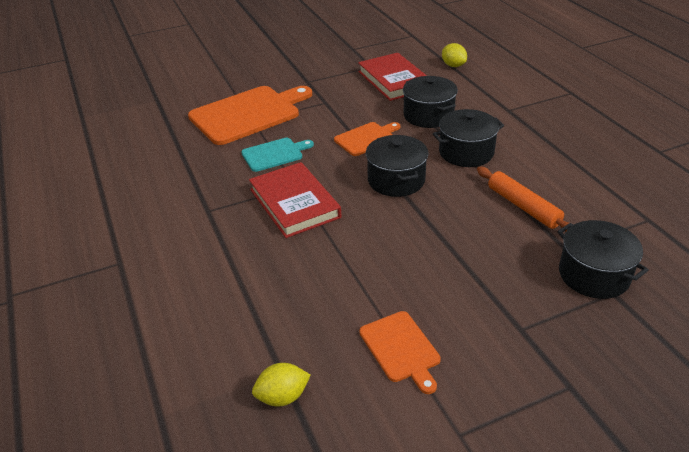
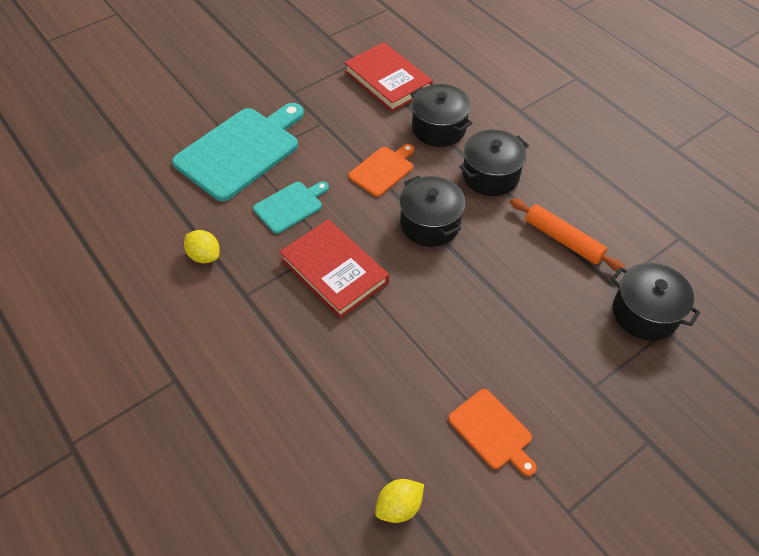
camera: 15 degrees left, 15 degrees up
(248, 114) = (241, 151): orange cutting board -> turquoise cutting board
(453, 65) = (446, 51): yellow lemon -> yellow lemon (204, 256)

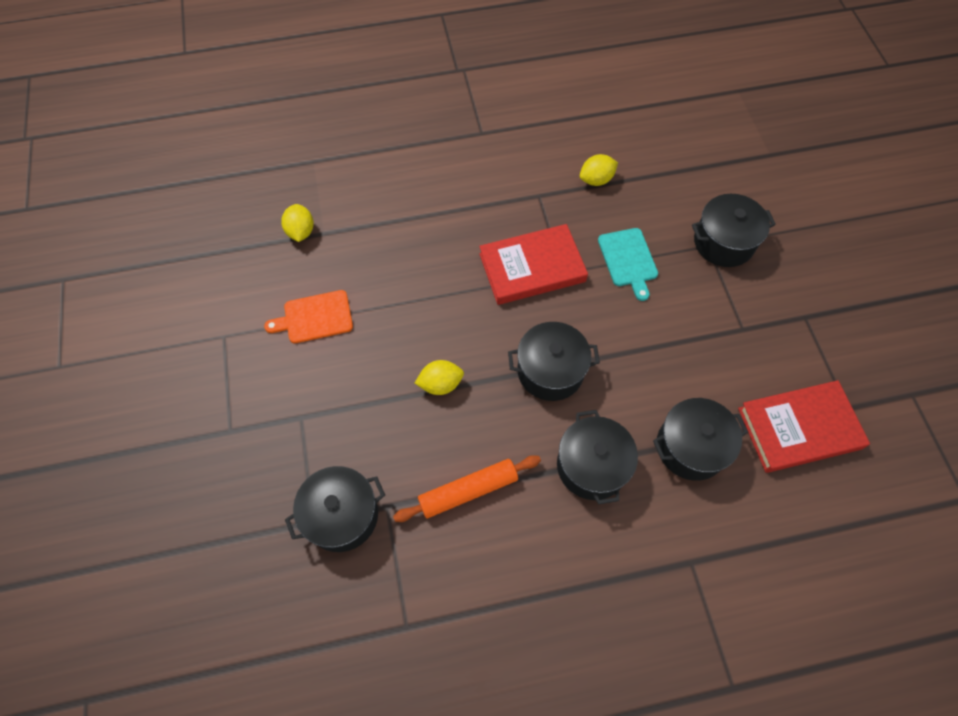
camera: 115 degrees right, 10 degrees up
(241, 151) = (723, 242): turquoise cutting board -> black pot
(383, 170) = (645, 359): orange cutting board -> none
(490, 294) = (440, 384): none -> yellow lemon

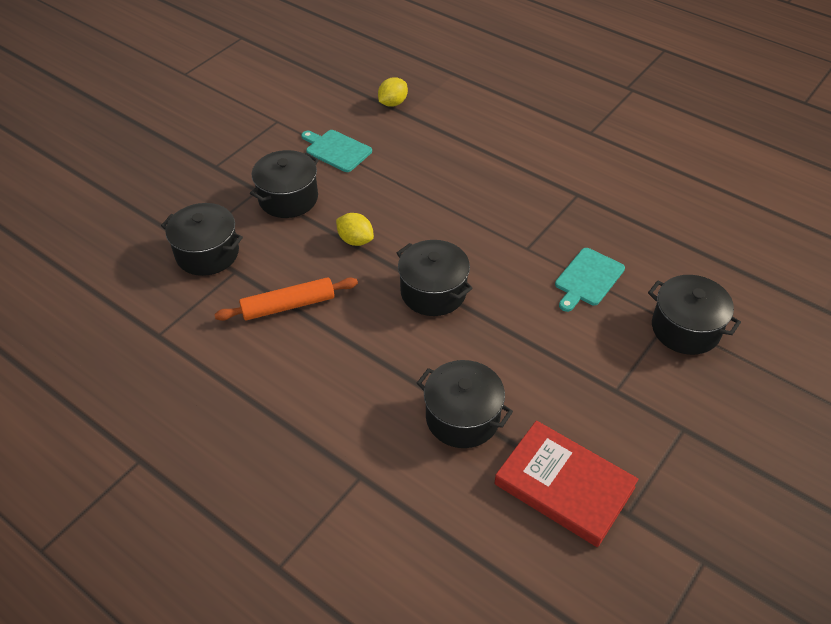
camera: 50 degrees right, 15 degrees down
(315, 317) = (336, 150): orange cutting board -> turquoise cutting board
(468, 490) = (288, 305): orange rolling pin -> orange rolling pin turned 45 degrees counterclockwise
(532, 267) = (509, 229): red book -> none
(592, 466) = (380, 364): black pot -> black pot (288, 198)
(596, 180) = (637, 216): yellow lemon -> none

